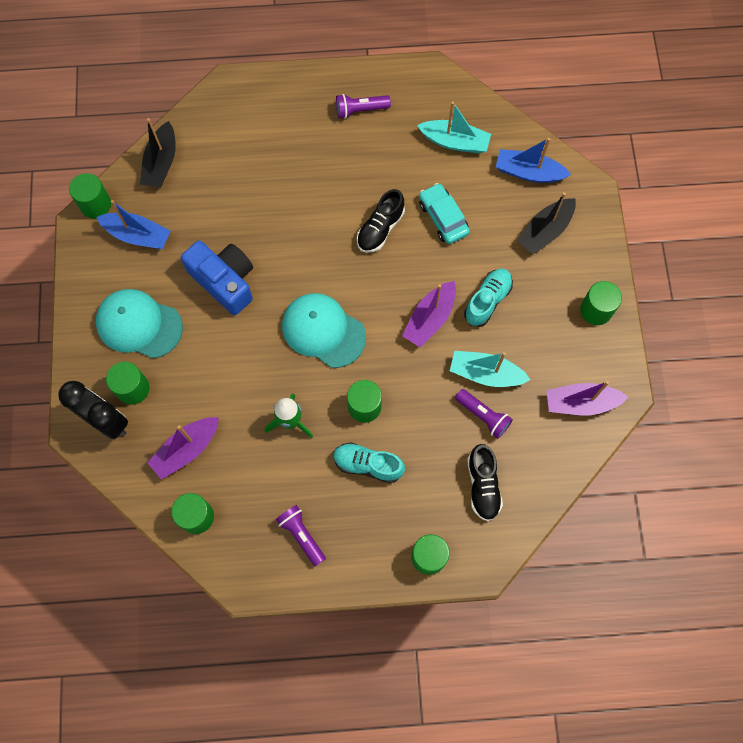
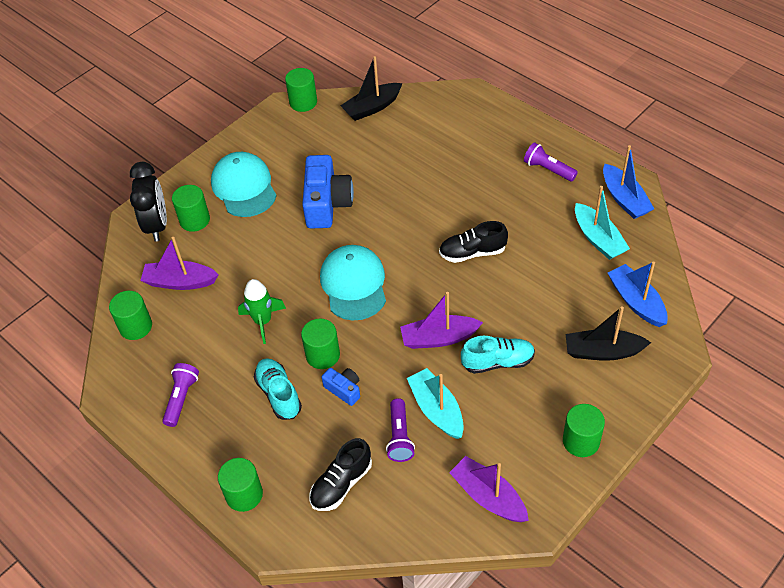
camera: 50 degrees right, 20 degrees down
(138, 235) = (306, 137): blue boat -> blue boat (624, 199)
(408, 418) = (344, 390): none -> blue camera
(443, 218) = (529, 281): turquoise car -> none

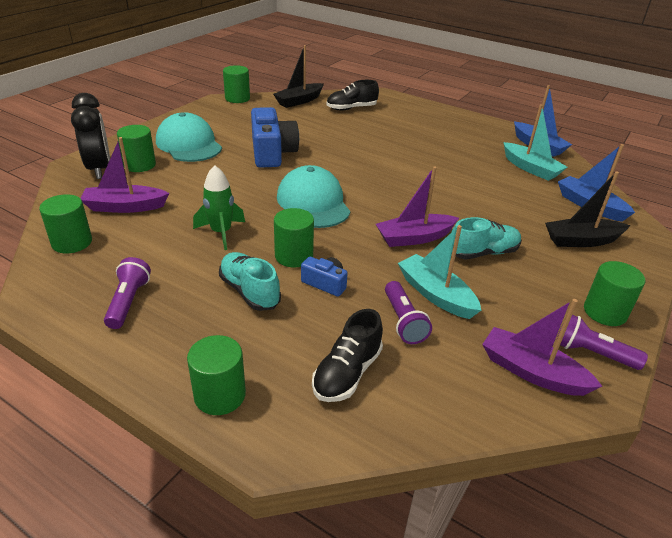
camera: 15 degrees left, 15 degrees down
(472, 252) = (422, 179): black shoe -> black shoe (351, 108)
(548, 169) = (464, 131): purple flashlight -> purple flashlight (592, 353)

